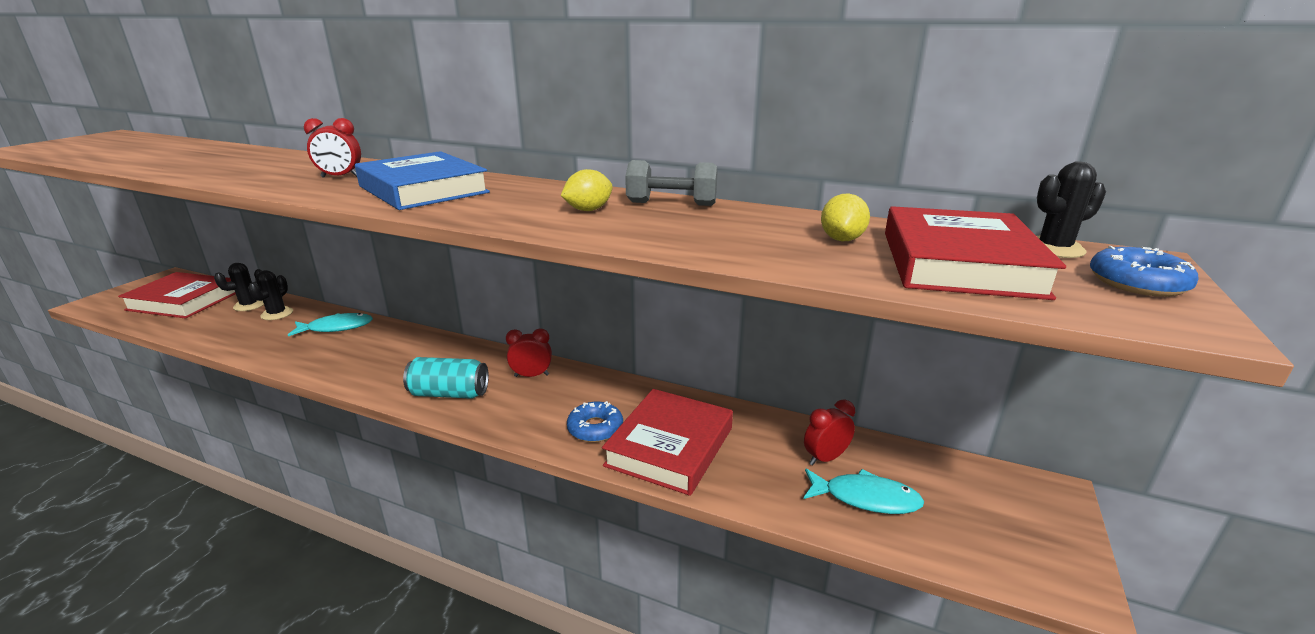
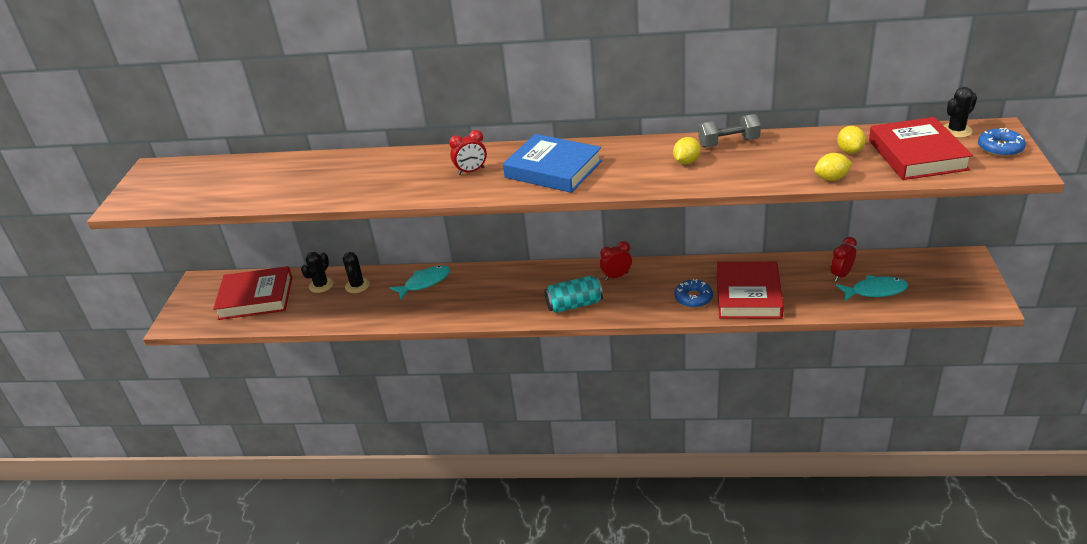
camera: 15 degrees left, 10 degrees up
(776, 262) = (831, 178): none -> yellow lemon

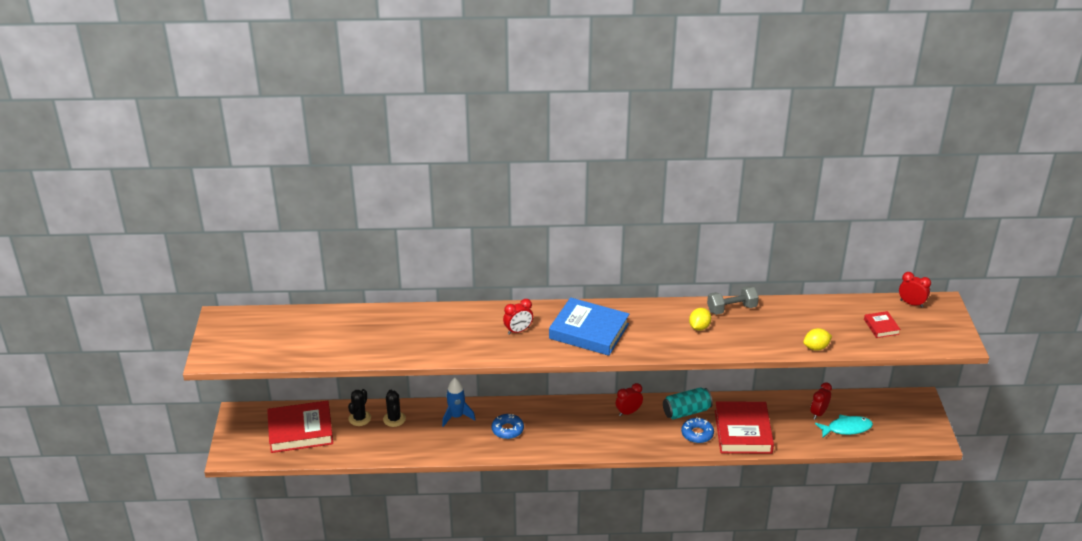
camera: 10 degrees left, 0 degrees up
(424, 282) = (456, 417): turquoise fish -> blue rocket
(574, 304) = (595, 439): turquoise can -> turquoise can (686, 411)
(850, 151) = (829, 321): yellow lemon -> none
(917, 155) = (881, 327): red book -> red book, size x0.47
(956, 131) = (911, 303): black cactus -> red clock
(1000, 148) = (944, 322): blue donut -> blue donut (507, 430)

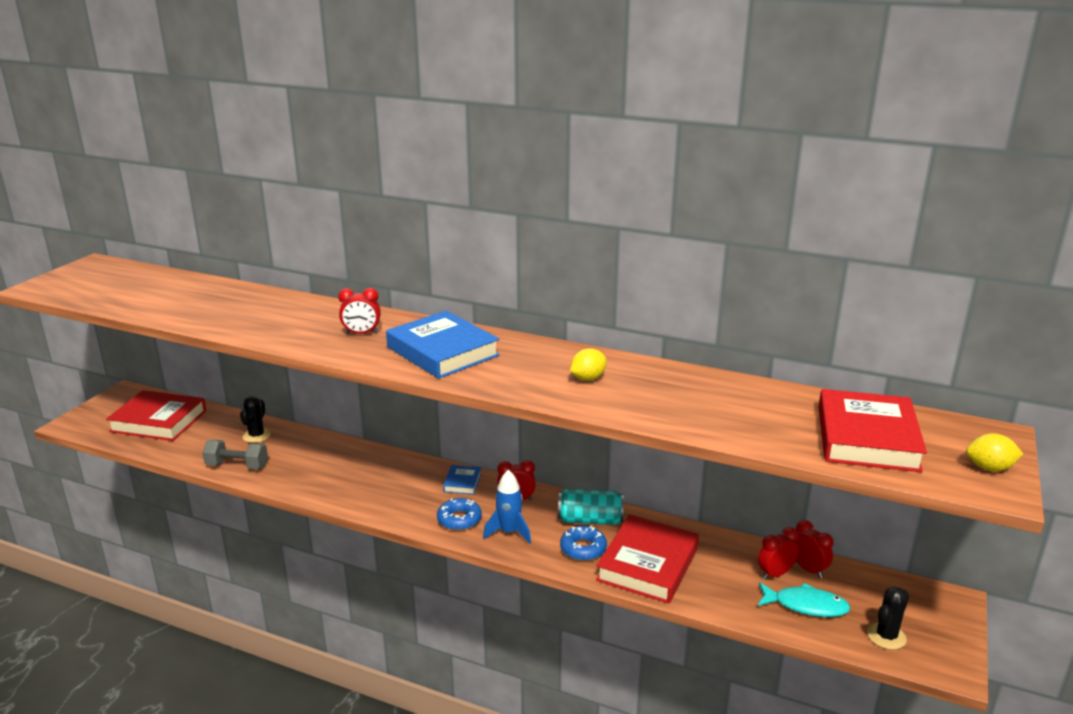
camera: 25 degrees right, 10 degrees down
(359, 418) = (225, 426): black cactus -> black cactus (886, 636)
(456, 417) = (320, 451): blue rocket -> blue rocket (509, 532)
(507, 430) = (360, 478): blue donut -> blue donut (459, 519)
(581, 410) = (462, 482): none -> blue book
(731, 309) = (652, 370): grey dumbbell -> grey dumbbell (237, 466)
(816, 347) = (738, 437): yellow lemon -> yellow lemon (989, 468)
(881, 327) = (867, 438): red book -> red book, size x2.15
(911, 303) = (939, 423): red clock -> red clock (808, 569)

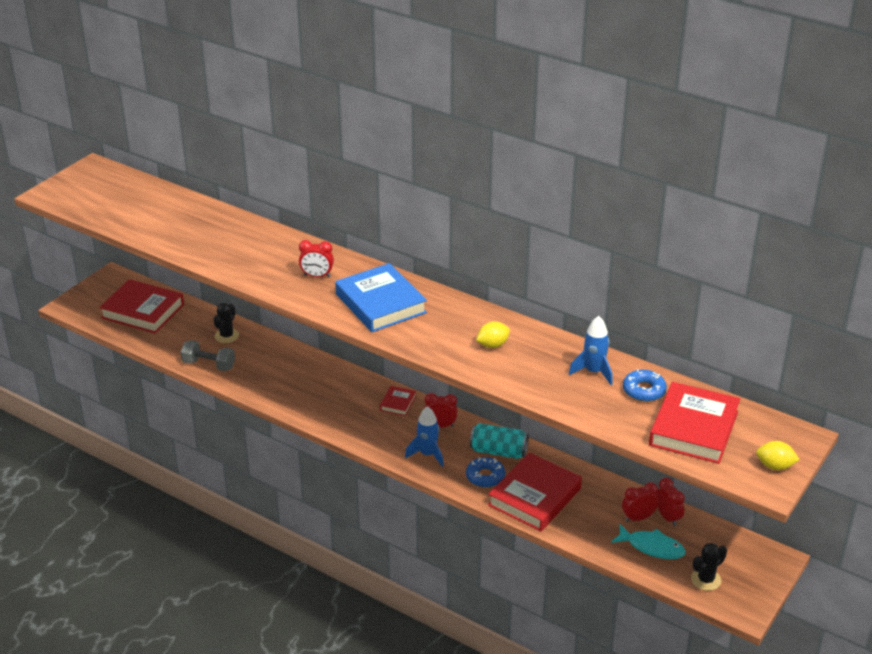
camera: 10 degrees right, 10 degrees up
(459, 519) = (388, 438): blue donut -> blue donut (644, 390)
(462, 482) = (398, 403): blue book -> red book
(717, 393) = (593, 372): none -> blue rocket

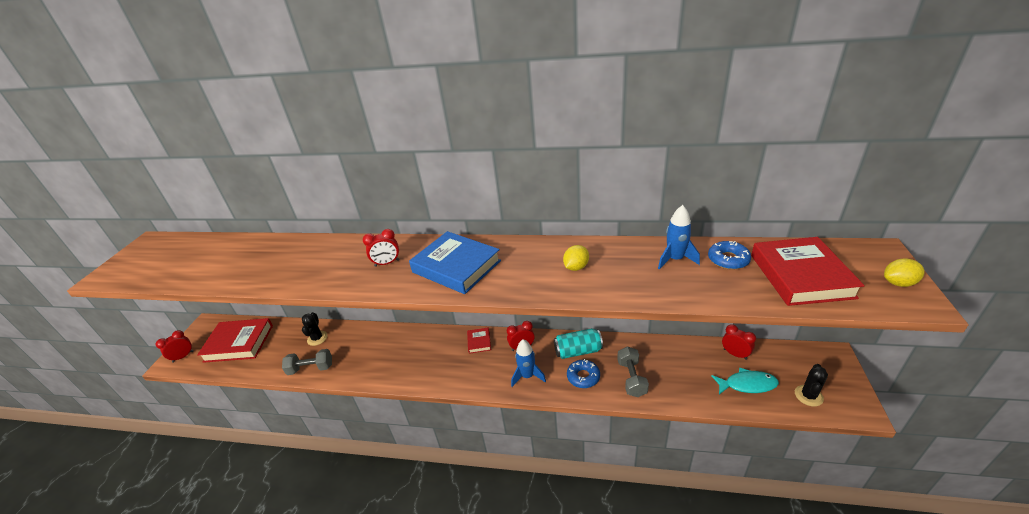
camera: 20 degrees left, 0 degrees up
(534, 497) = (631, 378): red book -> grey dumbbell
(638, 518) = (716, 364): red clock -> red clock (183, 356)

